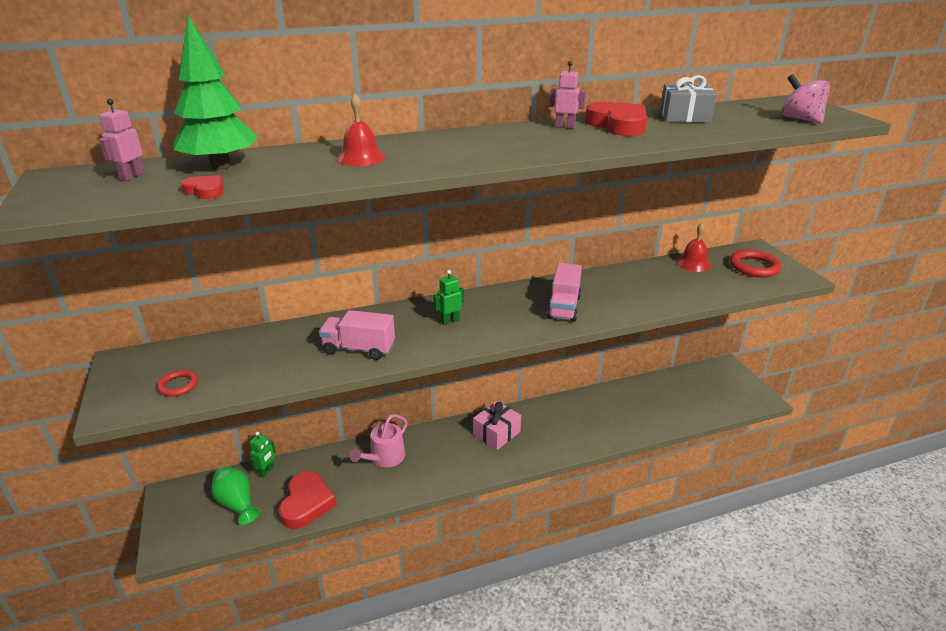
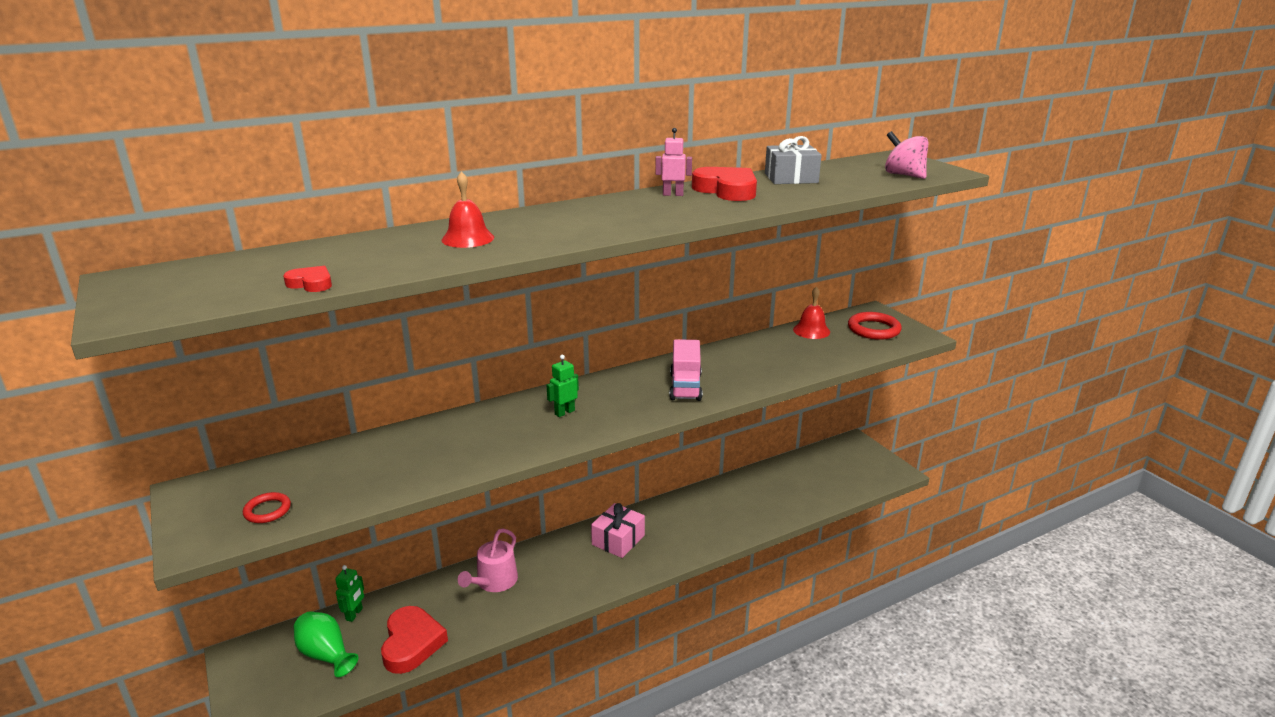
camera: 10 degrees left, 5 degrees down
(131, 176) = (216, 274): pink robot -> none
(220, 166) = (314, 257): green tree -> none
(359, 349) = (469, 451): pink truck -> none

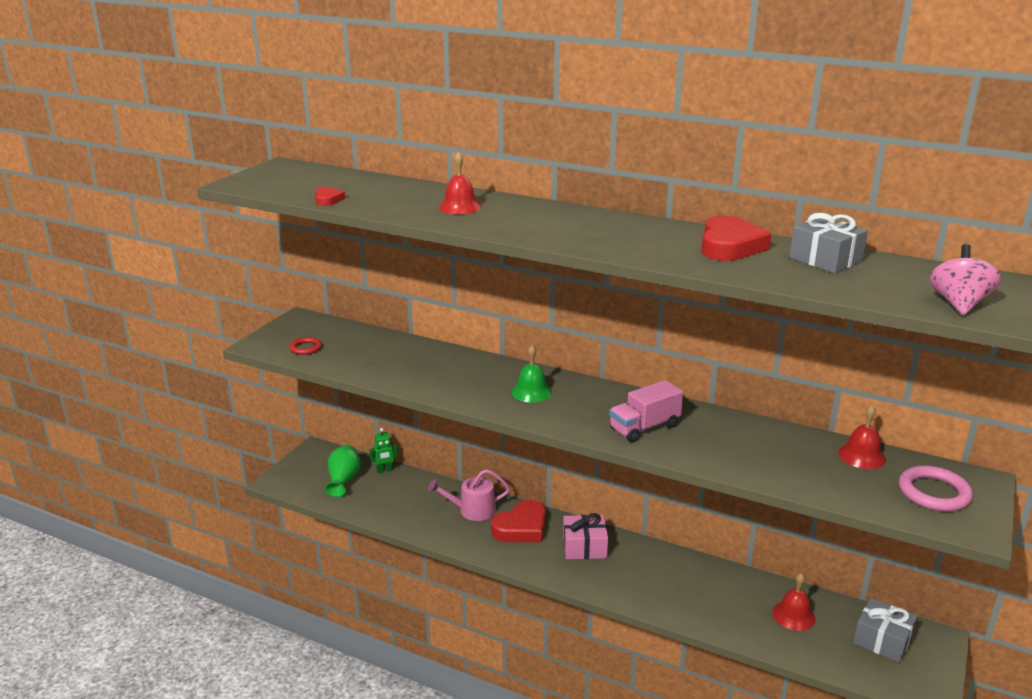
camera: 55 degrees right, 0 degrees up
(411, 643) = (383, 507): red heart -> red heart (521, 527)
(564, 412) = (531, 392): green robot -> green bell
(673, 194) = (676, 232): pink robot -> none
(788, 483) = (793, 615): none -> red bell
(840, 462) = (882, 640): none -> grey gift
(873, 329) = (934, 493): red ring -> pink ring

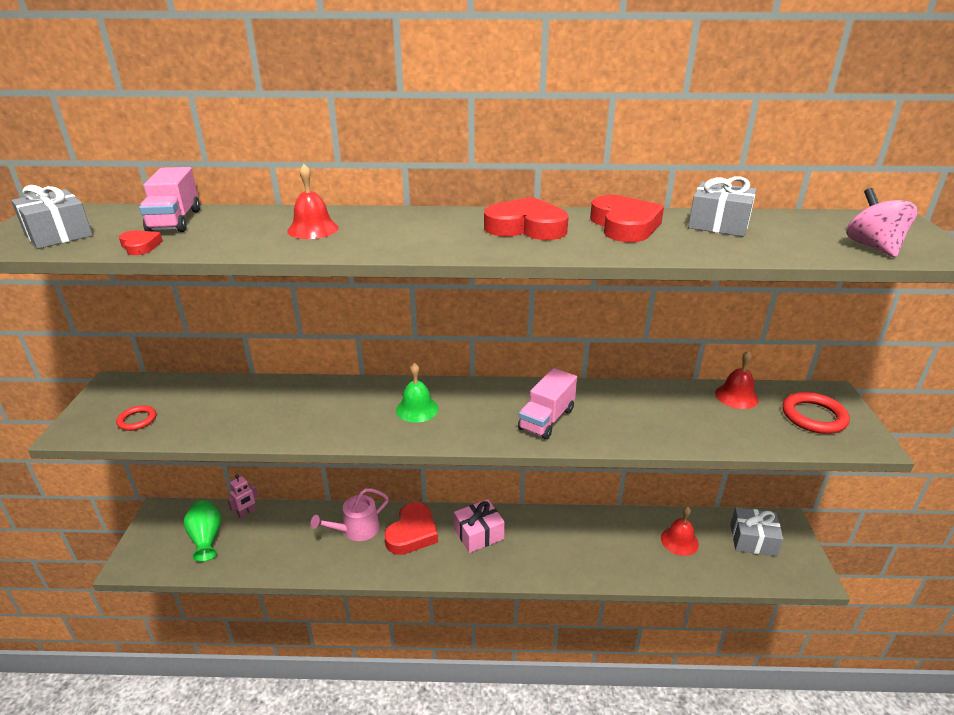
camera: 25 degrees left, 5 degrees up
(279, 182) = (58, 234): none -> grey gift
(363, 185) = (175, 221): none -> pink truck
(385, 470) = (247, 513): green robot -> pink robot
(637, 233) = (526, 227): none -> red heart
(934, 493) = (813, 416): pink ring -> red ring

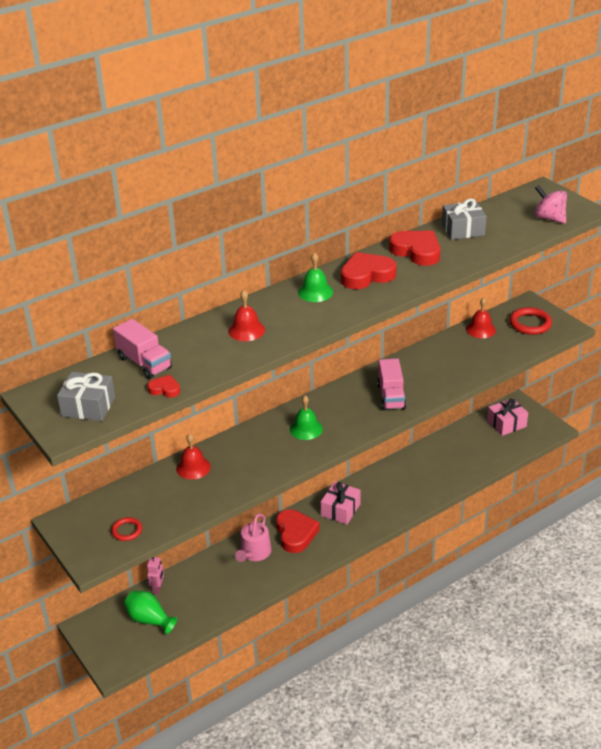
camera: 35 degrees left, 5 degrees up
(443, 223) = (315, 292): none -> green bell
(679, 541) = (466, 447): red bell -> red bell (193, 467)
(753, 540) = (506, 424): grey gift -> pink gift

